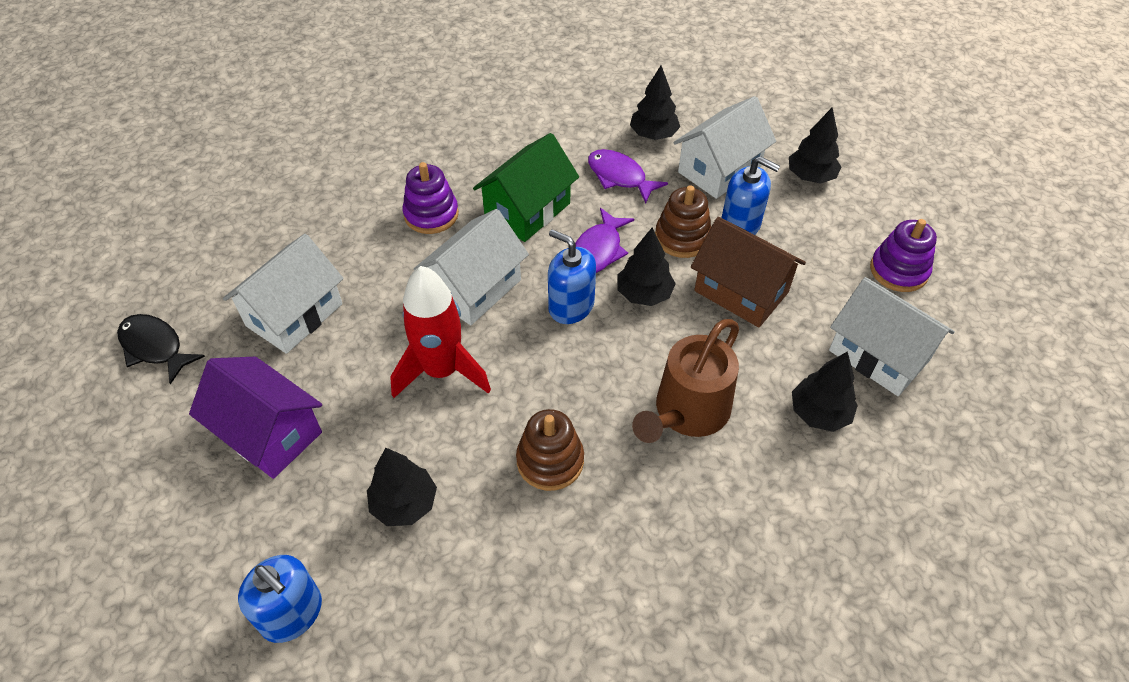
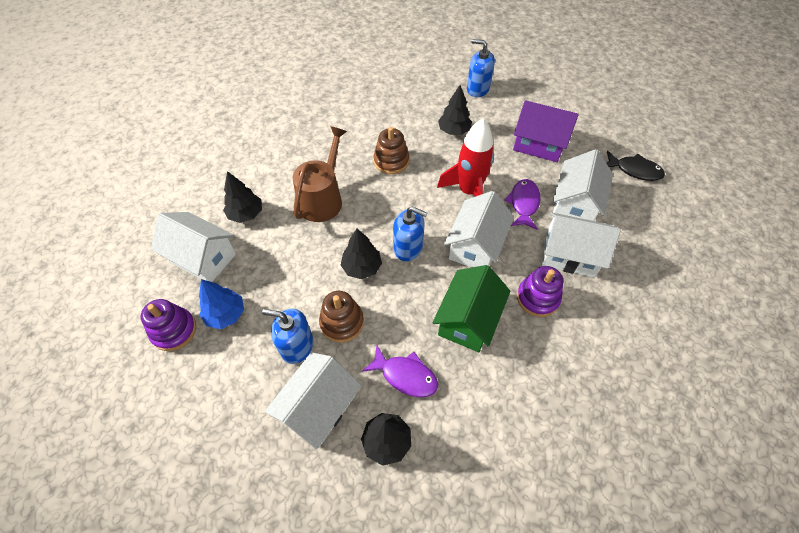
camera: 165 degrees right, 5 degrees up
(356, 251) = (569, 255): none -> white house
(598, 250) = (402, 295): purple fish -> purple fish (523, 203)
(741, 291) = (294, 284): brown house -> none
(810, 176) = (234, 420): black tree -> none
(833, 275) = (226, 314): none -> blue tree

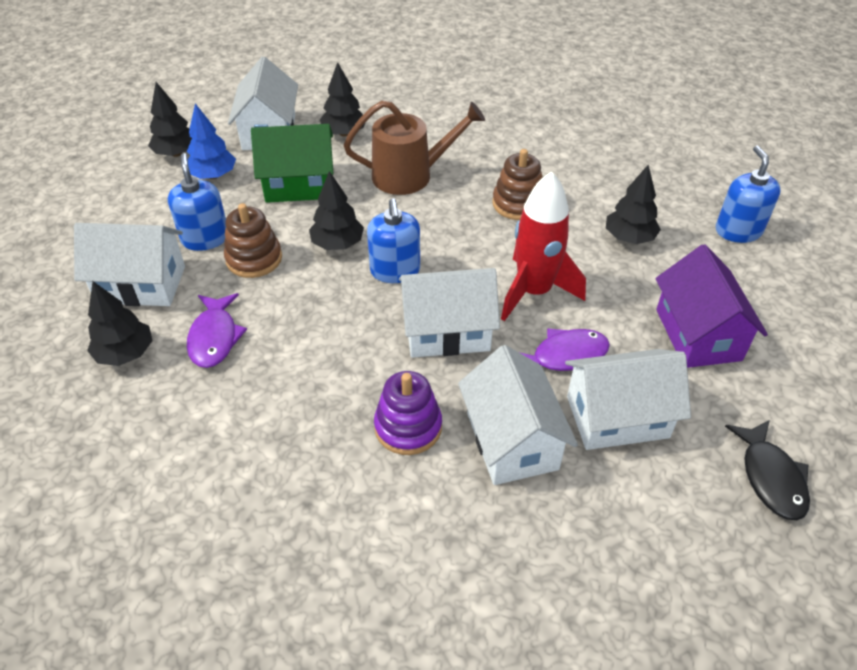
camera: 60 degrees right, 10 degrees down
(174, 330) = (176, 153): purple stacking toy -> black tree
(468, 320) = (325, 366): green house -> green house (299, 185)

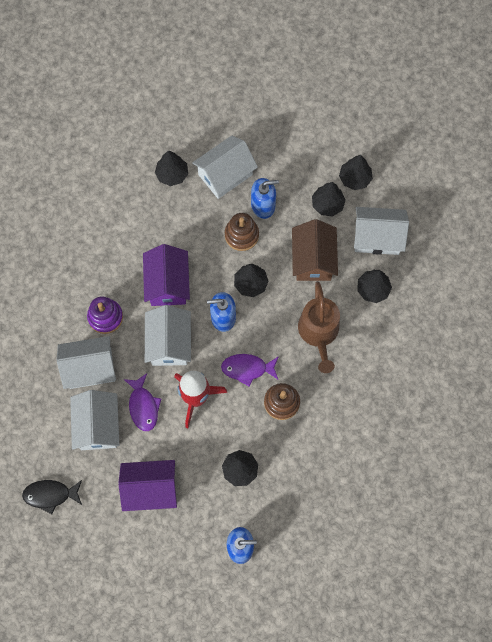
camera: 95 degrees right, 25 degrees up
(141, 284) = (225, 174): white house -> white house turned 45 degrees clockwise
(213, 175) = (327, 204): blue tree -> black tree
(214, 337) = (179, 218): purple fish -> purple fish (247, 368)
(299, 185) = (313, 259): green house -> brown house
(339, 342) = (167, 284): none -> purple house

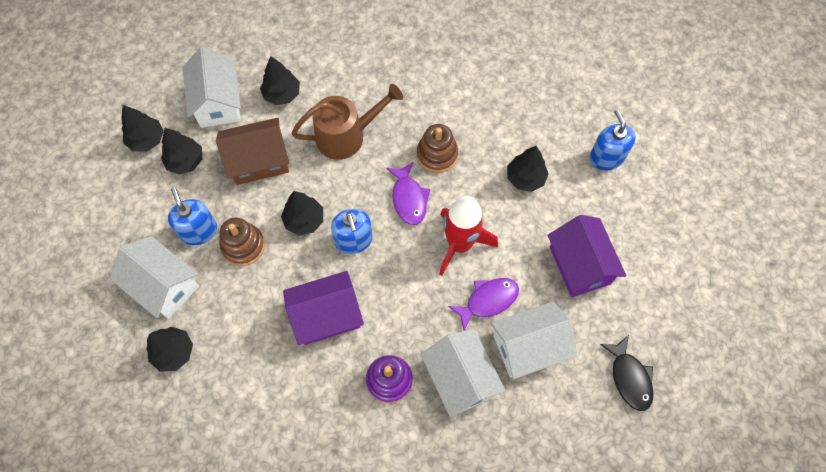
camera: 105 degrees left, 5 degrees down
(169, 343) = (402, 292): white house -> none

